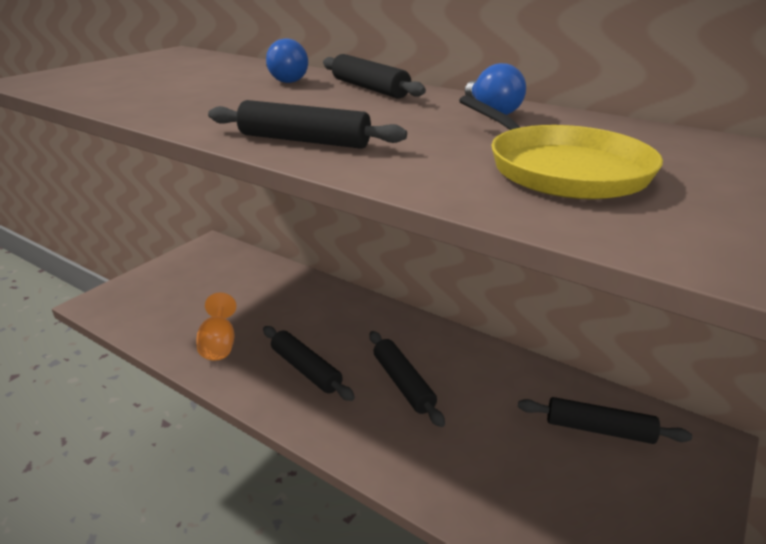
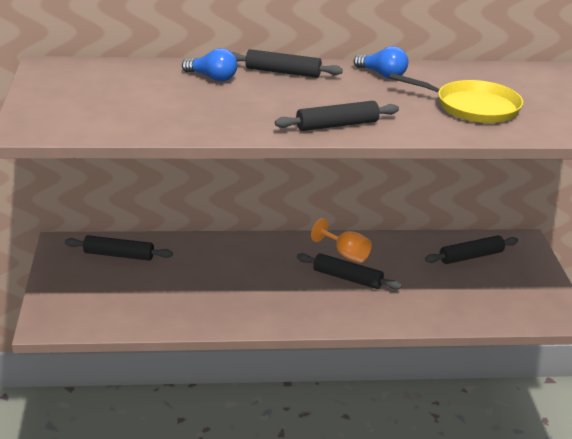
camera: 40 degrees left, 0 degrees up
(219, 344) = (197, 308): orange goblet -> orange goblet (345, 254)
(306, 369) = (279, 296): black rolling pin -> black rolling pin (119, 255)

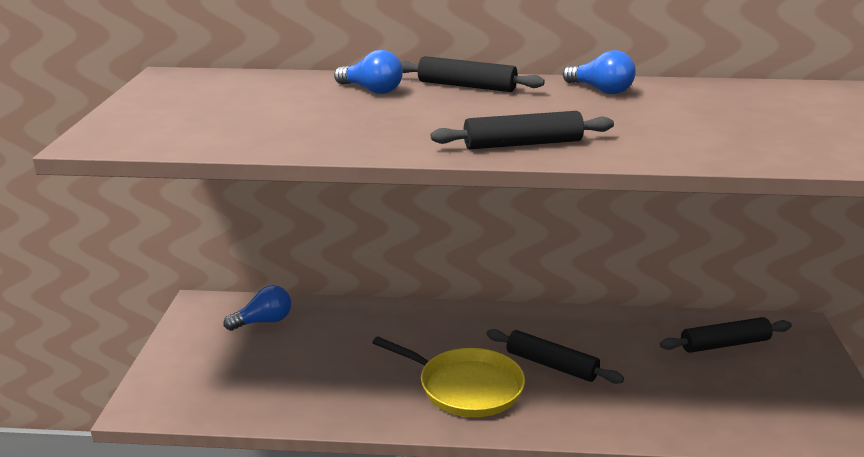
camera: 10 degrees right, 5 degrees down
(119, 255) = (263, 322): black rolling pin -> blue light bulb
(345, 254) = (553, 333): orange goblet -> none
(473, 107) = (724, 127): yellow pan -> yellow pan (466, 387)

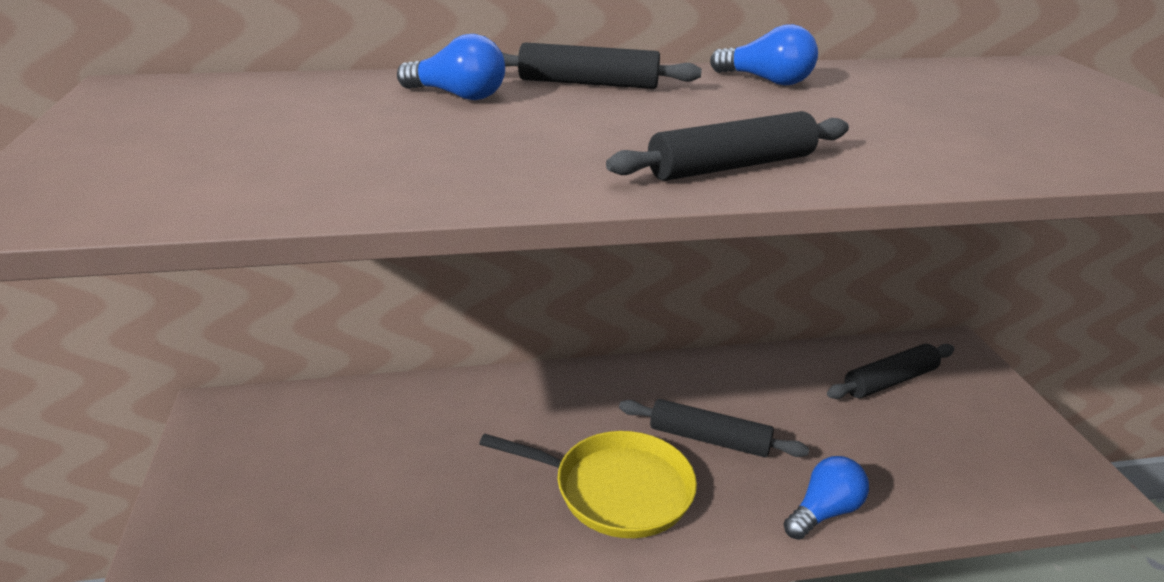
camera: 15 degrees left, 5 degrees up
(263, 322) = (313, 425): blue light bulb -> blue light bulb (824, 512)

